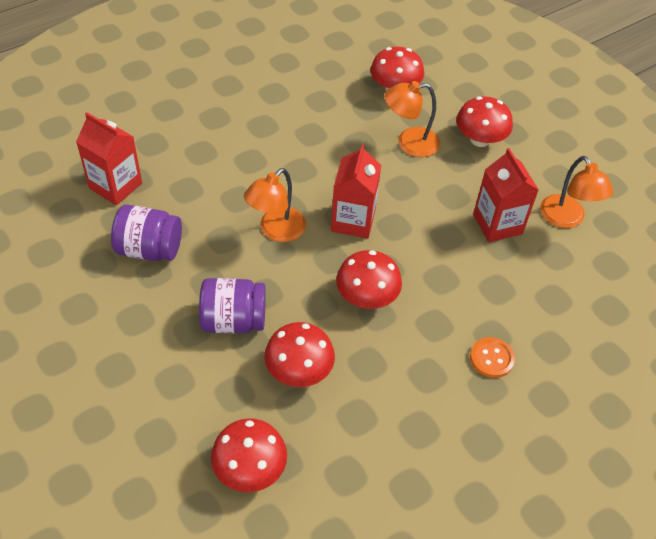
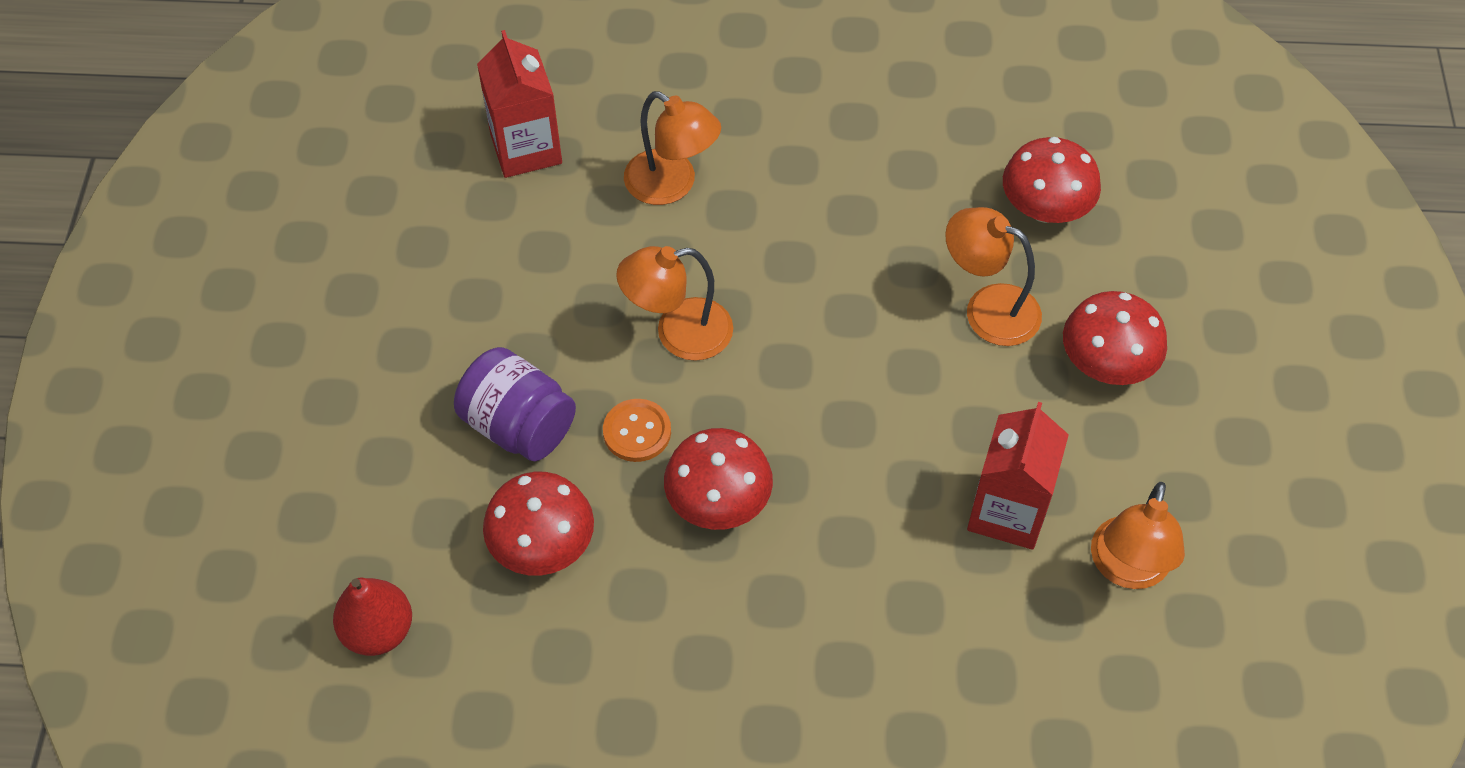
camera: 40 degrees right, 5 degrees up
(149, 249) = (496, 263): purple jar -> none
(210, 165) = (672, 185): none -> orange lamp
(250, 468) = (378, 631): red mushroom -> red pear
(353, 220) = (797, 380): red carton -> none
(491, 358) = (813, 699): orange button -> orange button (637, 432)

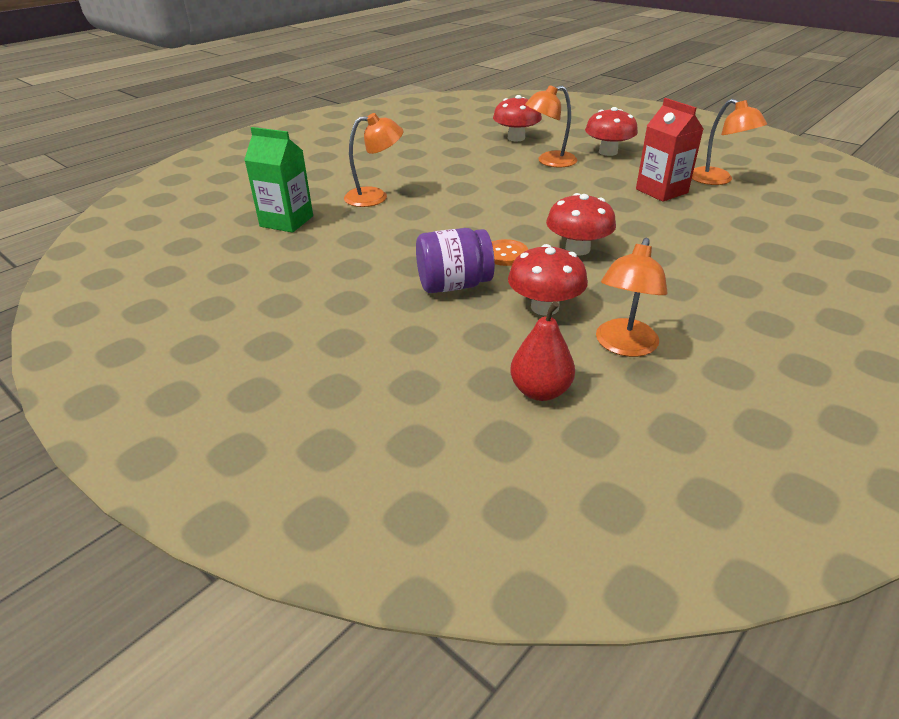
camera: 50 degrees left, 20 degrees down
(526, 149) = (286, 221): red carton -> green carton
(678, 333) = (462, 224): orange lamp -> orange lamp (624, 346)

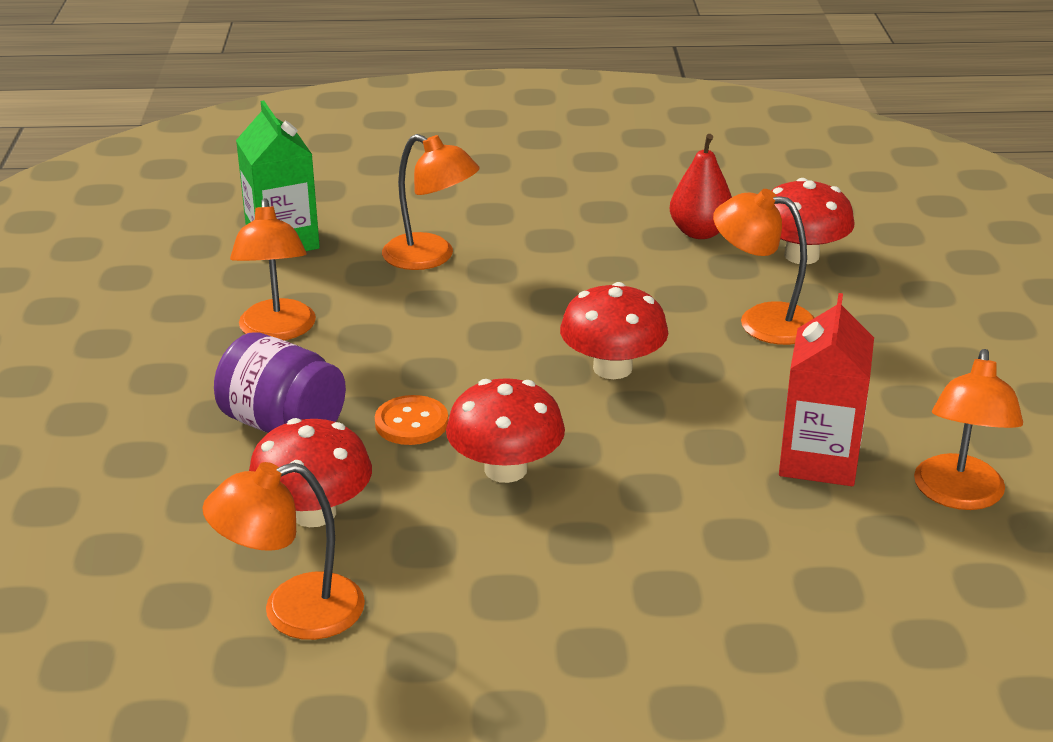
camera: 45 degrees right, 5 degrees down
(366, 254) = (277, 331): none -> orange lamp
(540, 391) = (125, 592): red pear -> red pear (700, 232)
(608, 152) = (891, 352): red mushroom -> red mushroom (612, 368)

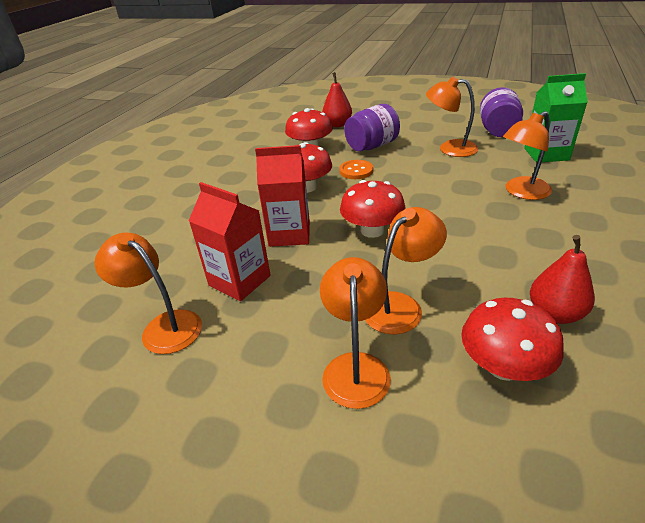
camera: 115 degrees right, 5 degrees up
(154, 503) = (337, 124): none -> red pear
(178, 288) = (498, 130): none -> purple jar
(293, 612) = (261, 142): orange lamp -> orange lamp (356, 367)
(672, 446) = (289, 234): none -> red carton

